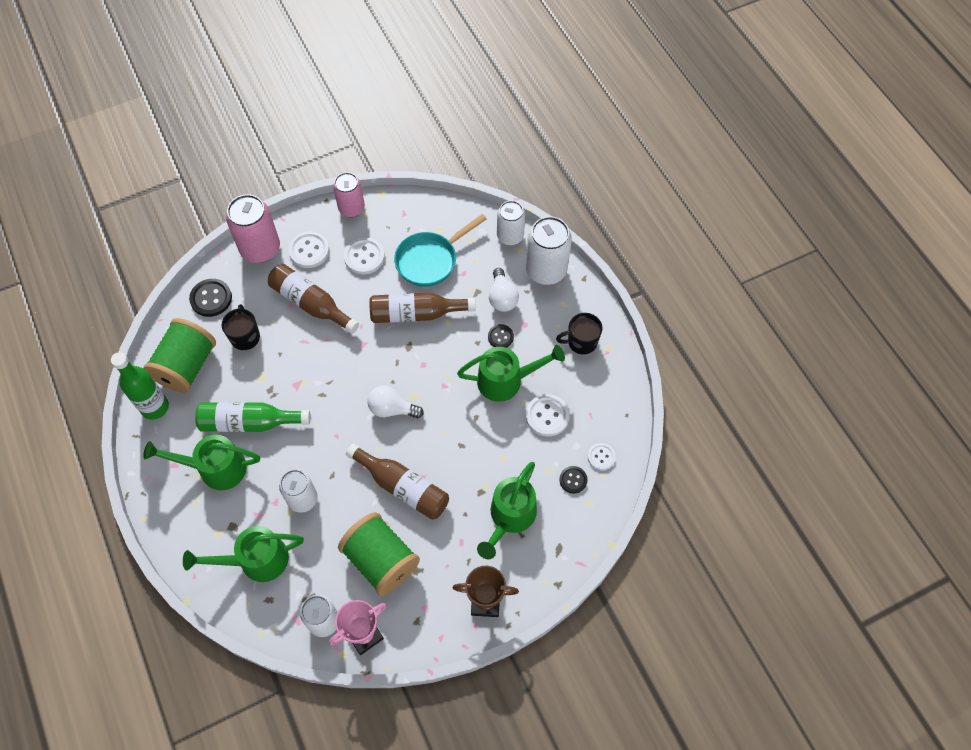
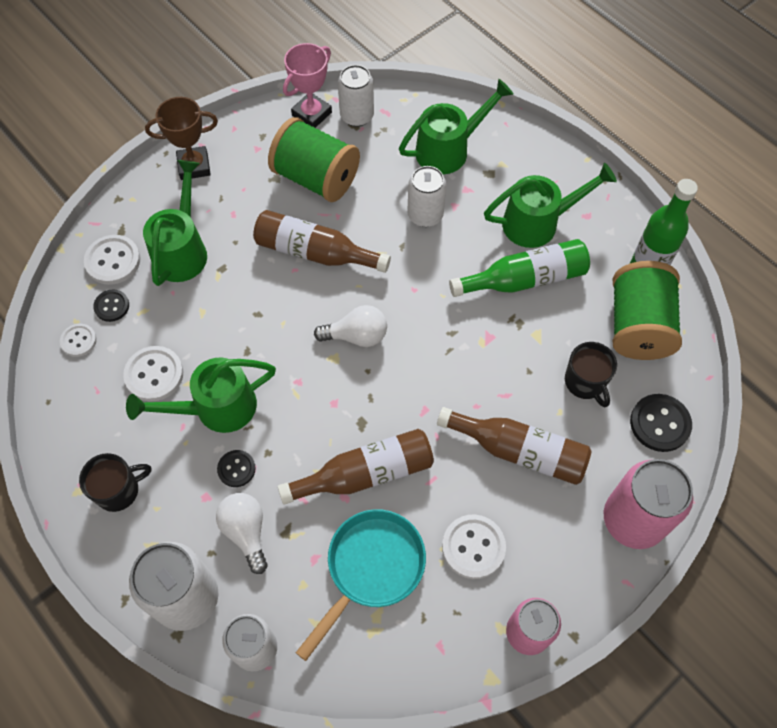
camera: 165 degrees right, 0 degrees up
(309, 251) = (560, 536): white button -> white button (113, 261)

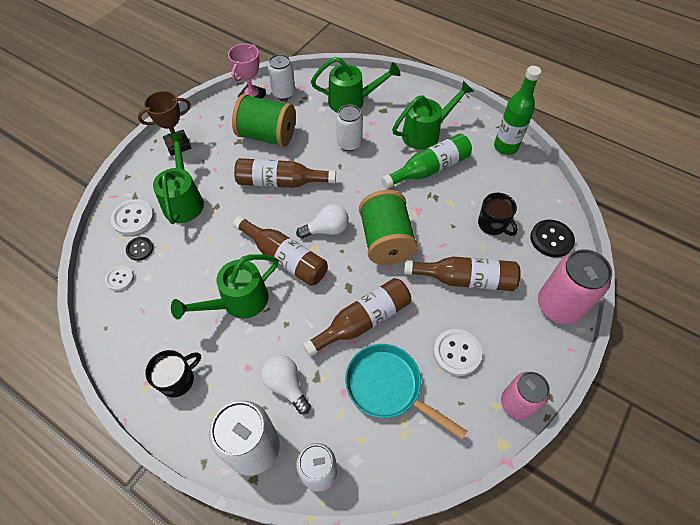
camera: 15 degrees left, 5 degrees down
(154, 374) = (184, 289): white button -> none
(236, 469) = (266, 341): black button -> none
(290, 362) = (284, 258): none -> brown bottle
(371, 568) = (388, 387): turquoise pan -> turquoise pan turned 75 degrees counterclockwise
(449, 149) = (352, 101): green watering can -> green watering can turned 45 degrees clockwise
(638, 326) = (513, 182): green spool -> green spool (385, 241)

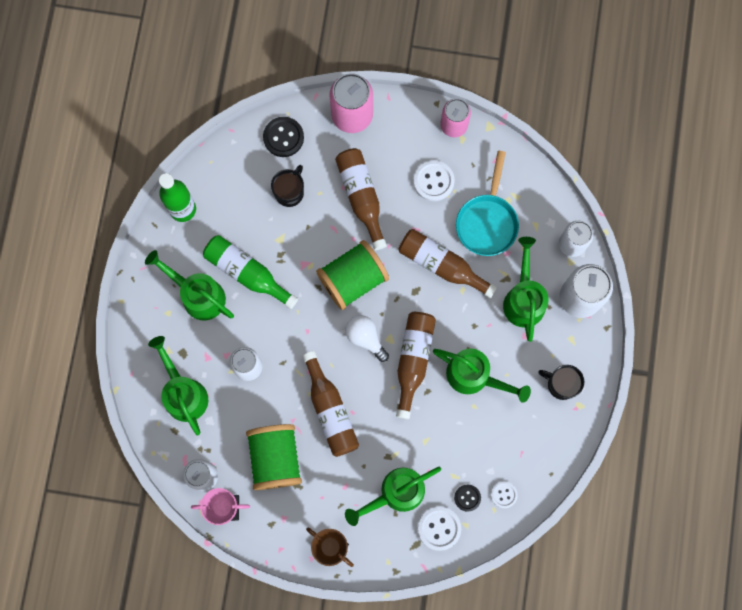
camera: 115 degrees left, 20 degrees up
(286, 385) = (523, 298): white light bulb -> green watering can

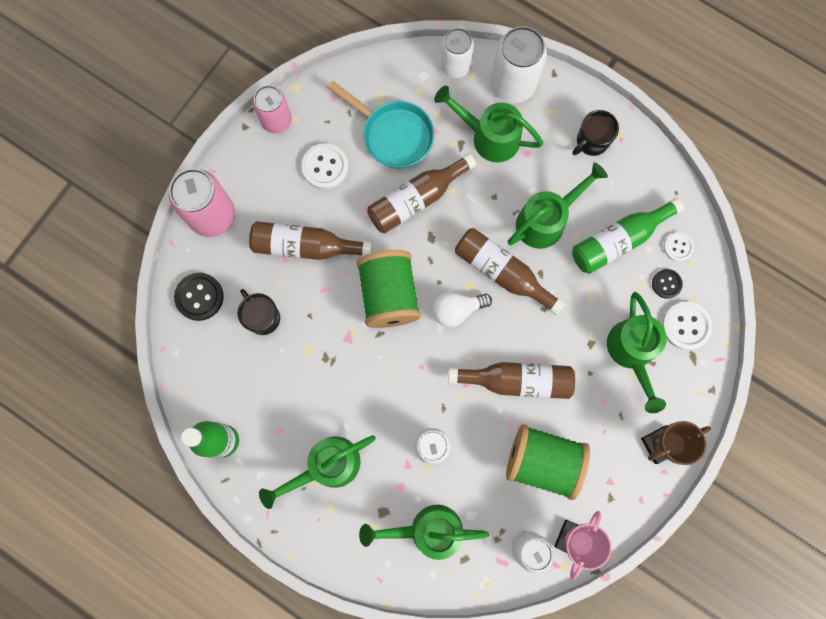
camera: 65 degrees left, 0 degrees up
(247, 273) = (328, 402): green bottle -> green bottle (619, 240)

